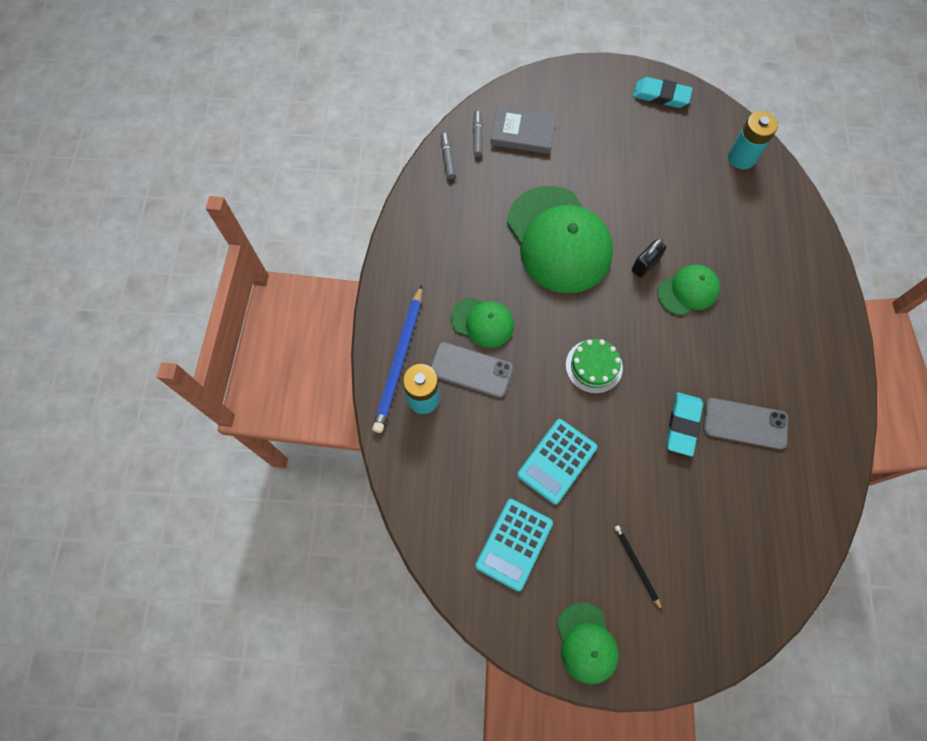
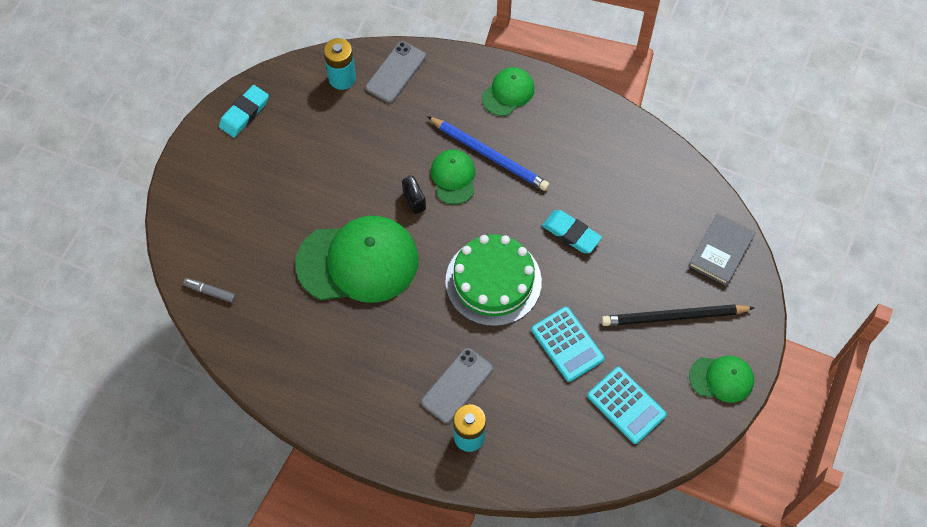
camera: 70 degrees left, 5 degrees down
(399, 360) = (423, 446): blue pencil -> blue pencil (489, 155)
(447, 158) = (222, 328): grey marker -> none
(482, 322) = (414, 358): green cap -> green cap (508, 93)
(523, 133) = (227, 249): grey book -> grey book (721, 251)
(594, 366) = (493, 281): green cake -> green cake, size x1.80
(636, 565) = (674, 317): black pencil -> black pencil, size x1.99
(745, 423) = (587, 187): grey phone -> grey phone (396, 72)

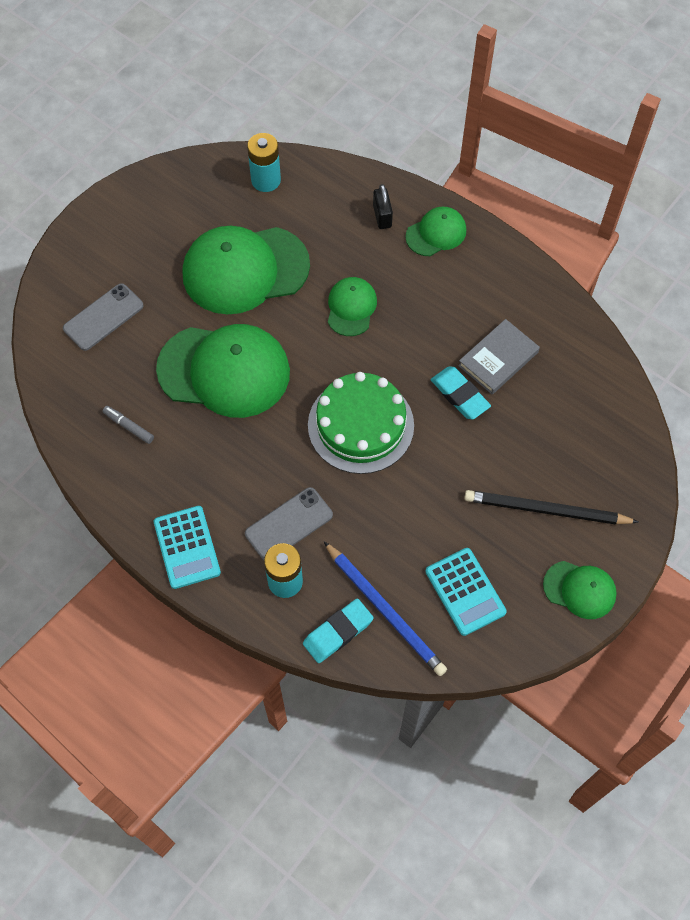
camera: 15 degrees right, 0 degrees up
(210, 292) = (63, 365): grey marker -> grey marker (129, 427)
(244, 113) = (154, 193): turquoise eraser -> turquoise eraser (338, 632)
(348, 165) = (245, 270): none -> green cap
(396, 72) = (323, 186): grey phone -> grey phone (103, 317)
(414, 200) = (302, 322): black padlock -> black padlock (382, 216)
(489, 155) = (396, 293): blue pencil -> blue pencil (385, 610)
(567, 344) = (420, 510): turquoise calculator -> turquoise calculator (187, 547)
(721, 251) = (619, 453): grey book -> grey book (498, 359)

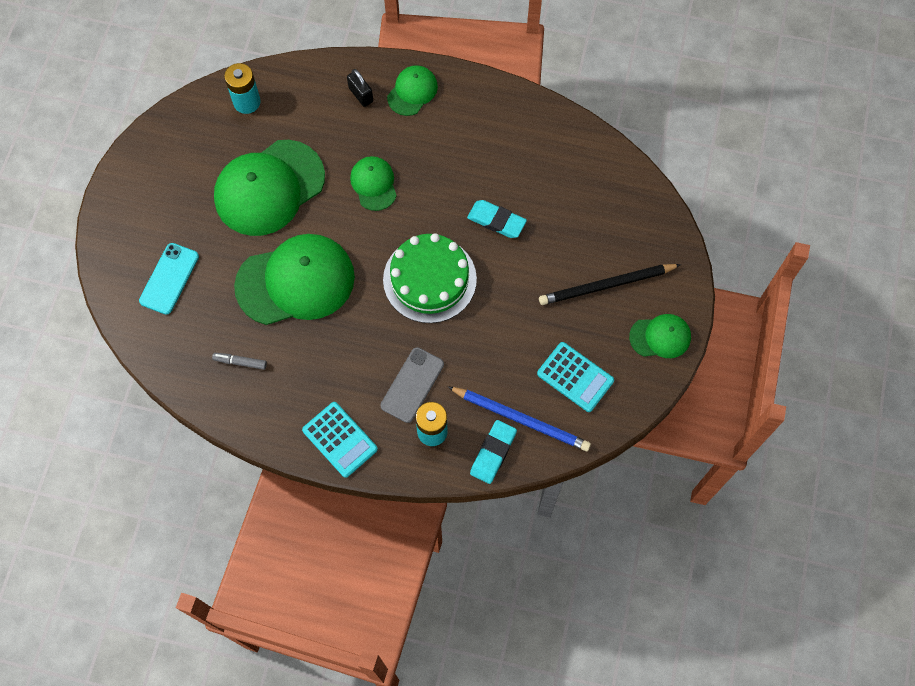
camera: 25 degrees left, 5 degrees up
(103, 317) = (169, 278): grey phone -> turquoise phone
(498, 359) = (512, 178): grey book -> none

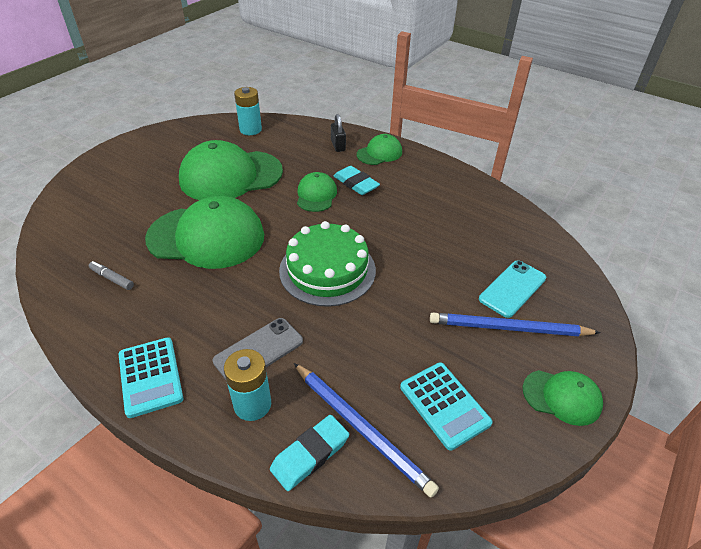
camera: 20 degrees right, 25 degrees down
(169, 278) = (107, 206): turquoise phone -> turquoise phone (512, 288)
(496, 221) = (413, 246): turquoise eraser -> turquoise eraser (356, 184)
(606, 285) = (509, 328): black pencil -> blue pencil

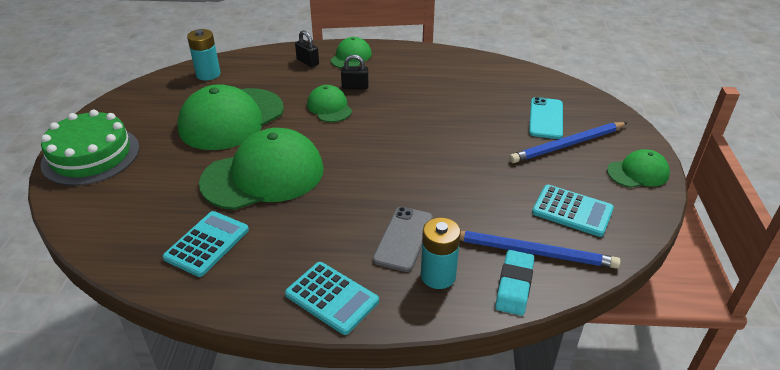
camera: 30 degrees left, 5 degrees down
(112, 278) = (207, 244): grey marker -> turquoise calculator
(327, 270) = (398, 159): green cake -> green cake (91, 155)
(356, 184) = (355, 87): turquoise eraser -> black padlock

